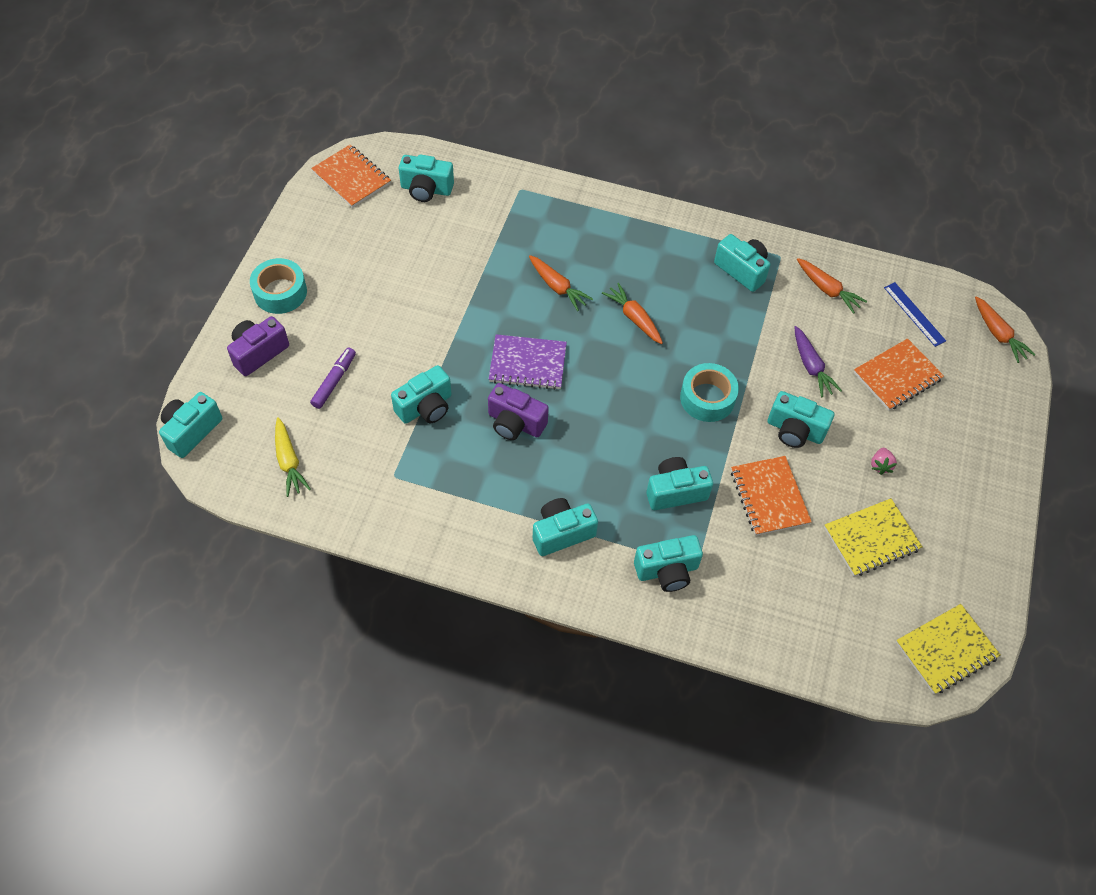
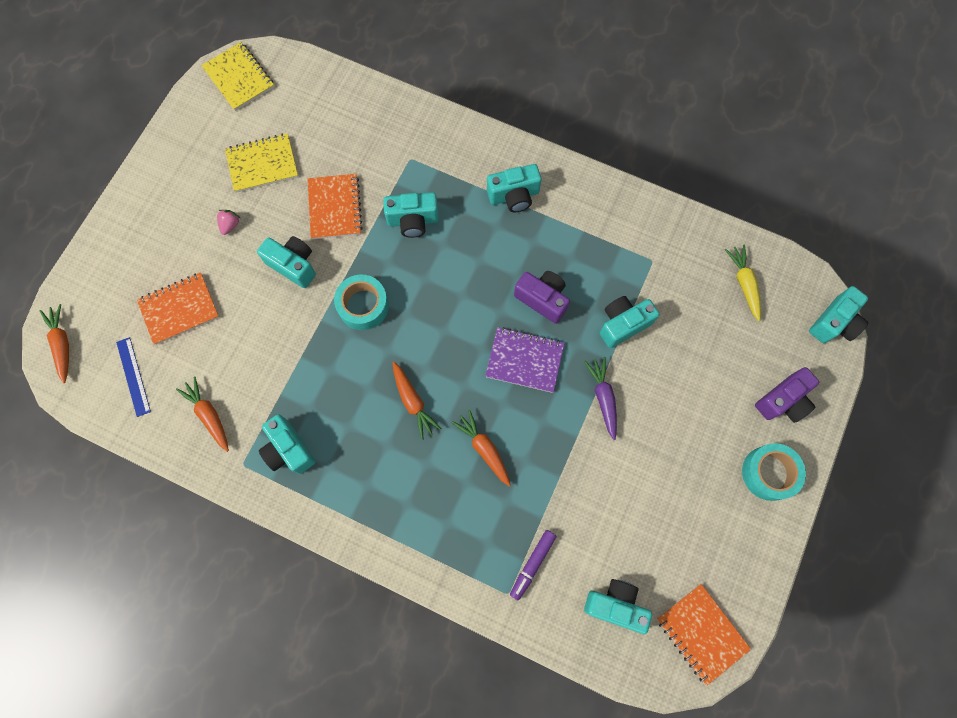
camera: 170 degrees left, 15 degrees up
(334, 381) = (708, 361): purple marker -> purple marker (532, 564)
(667, 571) = (434, 157): turquoise camera -> none
(811, 367) = (256, 328): purple carrot -> purple carrot (603, 397)
(946, 650) = (239, 78): yellow notebook -> yellow notebook turned 75 degrees clockwise

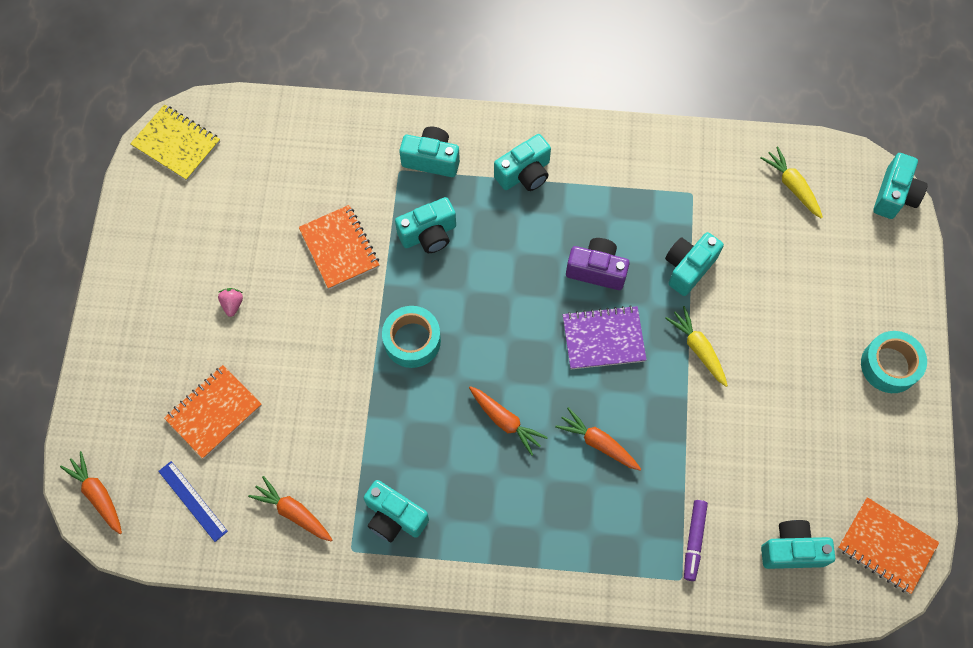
camera: 20 degrees left, 5 degrees down
(262, 164) = (241, 228): yellow notebook -> none
(293, 265) = (319, 323): turquoise camera -> turquoise camera (431, 159)
(603, 397) = (698, 348): purple carrot -> yellow carrot
(783, 401) = (875, 289): purple camera -> none

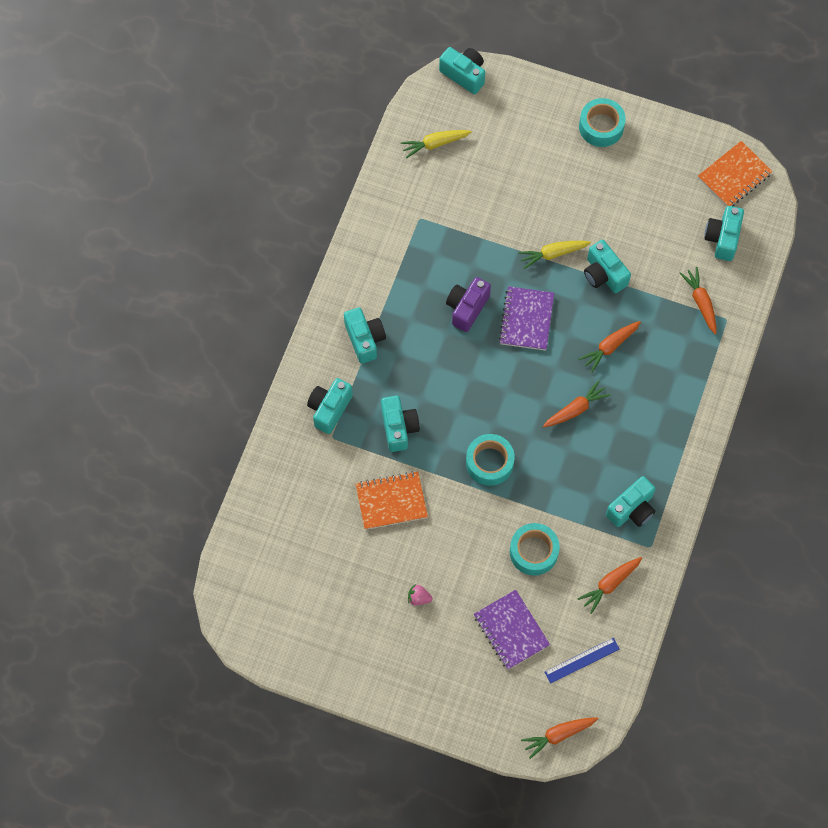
camera: 75 degrees left, 0 degrees up
(176, 144) = (250, 618): yellow notebook -> none
(214, 412) = (511, 630): orange notebook -> purple notebook
(314, 415) = (533, 552): none -> turquoise tape
(688, 268) = (483, 240): turquoise camera -> turquoise camera (604, 274)
(693, 541) = (700, 302): purple marker -> orange carrot

